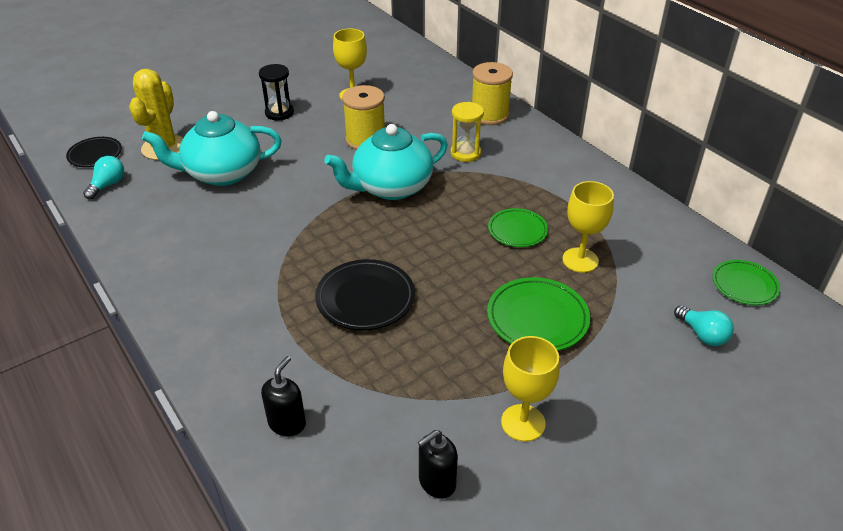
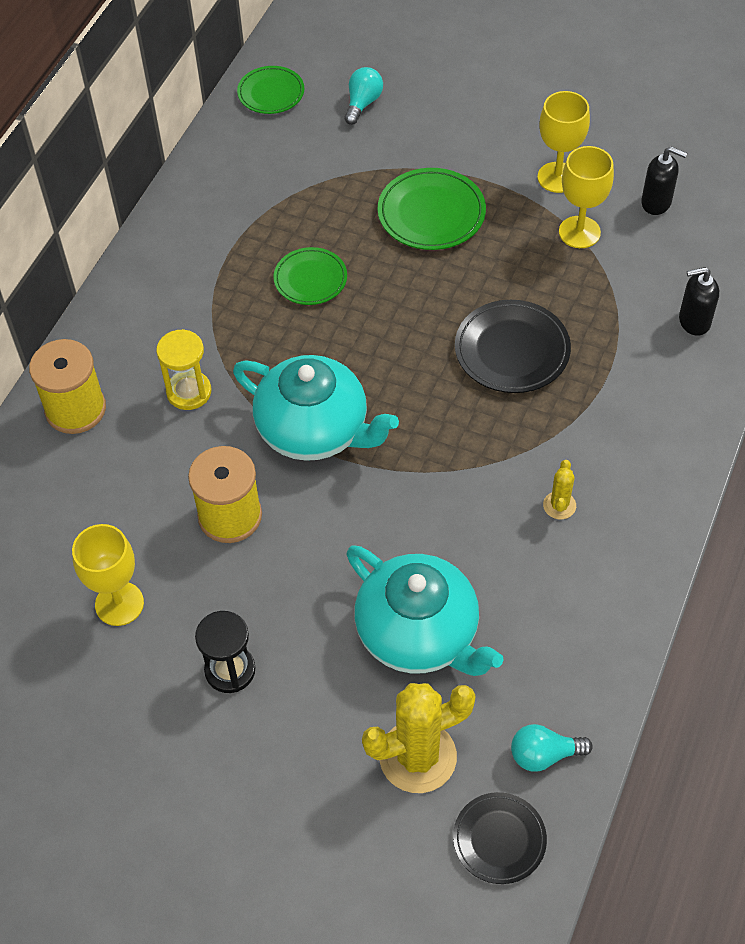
camera: 120 degrees left, 15 degrees up
(227, 260) = (559, 505): none -> yellow cactus
(580, 260) = (322, 213): yellow goblet -> yellow goblet (579, 232)

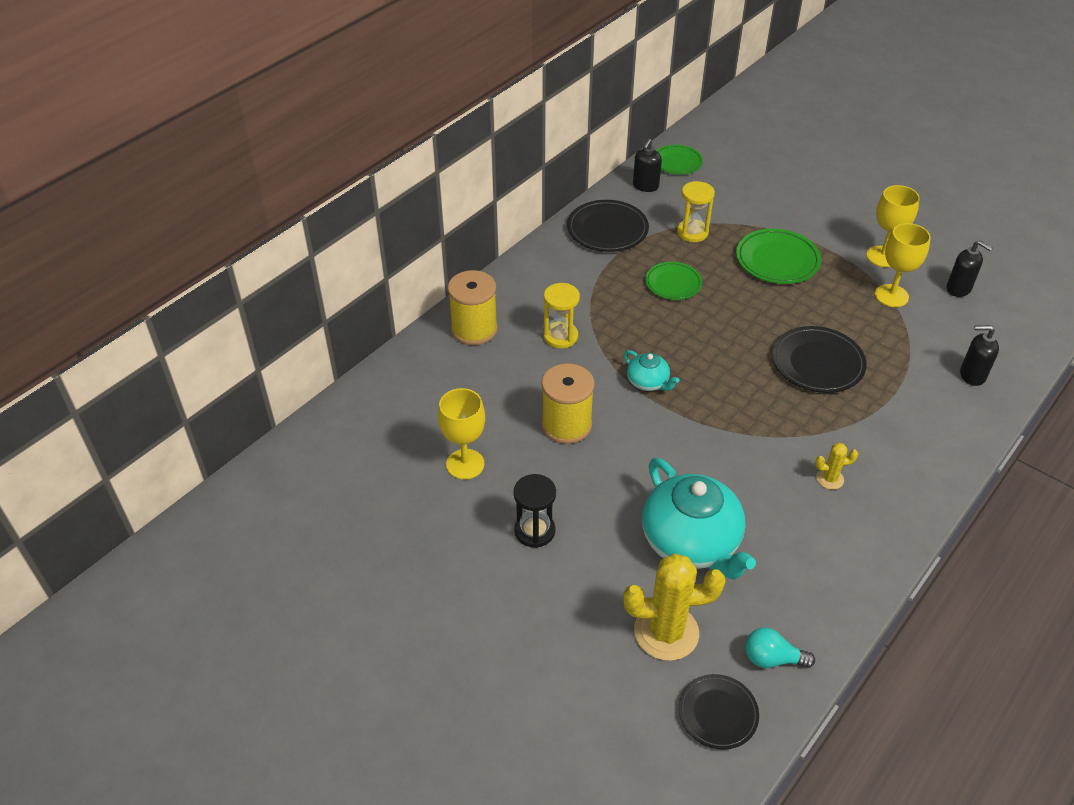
camera: 15 degrees right, 10 degrees down
(207, 218) = (607, 230): none -> black plate
(239, 139) = (645, 186): none -> black soap dispenser
(315, 430) = (648, 382): turquoise teapot -> turquoise teapot, size x0.48
(316, 197) = (692, 232): none -> yellow hourglass
(363, 103) = (743, 181): turquoise light bulb -> none
(559, 505) = (829, 479): yellow cactus -> yellow cactus turned 60 degrees clockwise

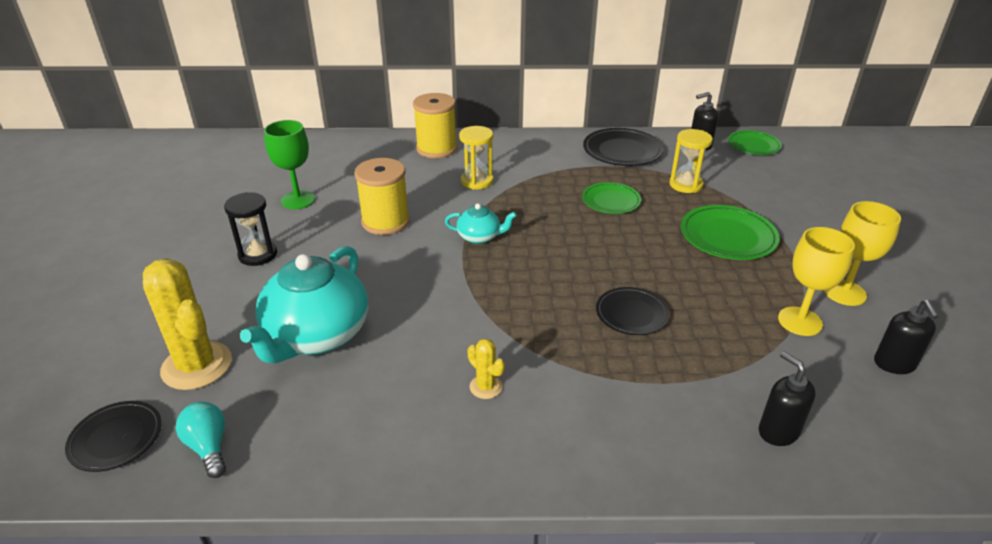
camera: 50 degrees right, 10 degrees down
(465, 464) = (298, 200): yellow goblet -> green goblet
(648, 382) = (480, 237): turquoise teapot -> turquoise teapot turned 90 degrees counterclockwise
(817, 363) = (631, 314): black plate -> black plate, size x0.66

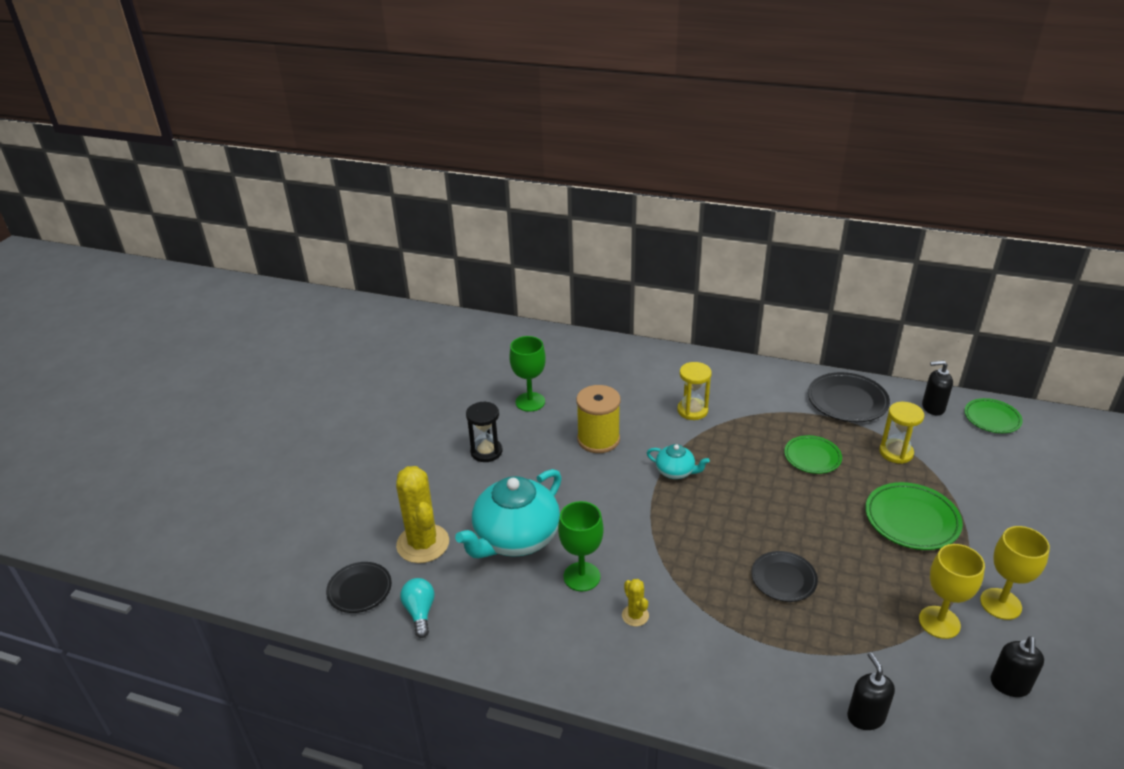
camera: 20 degrees right, 0 degrees up
(409, 359) = (581, 576): none -> green goblet
(436, 149) = (666, 366): yellow spool -> none

